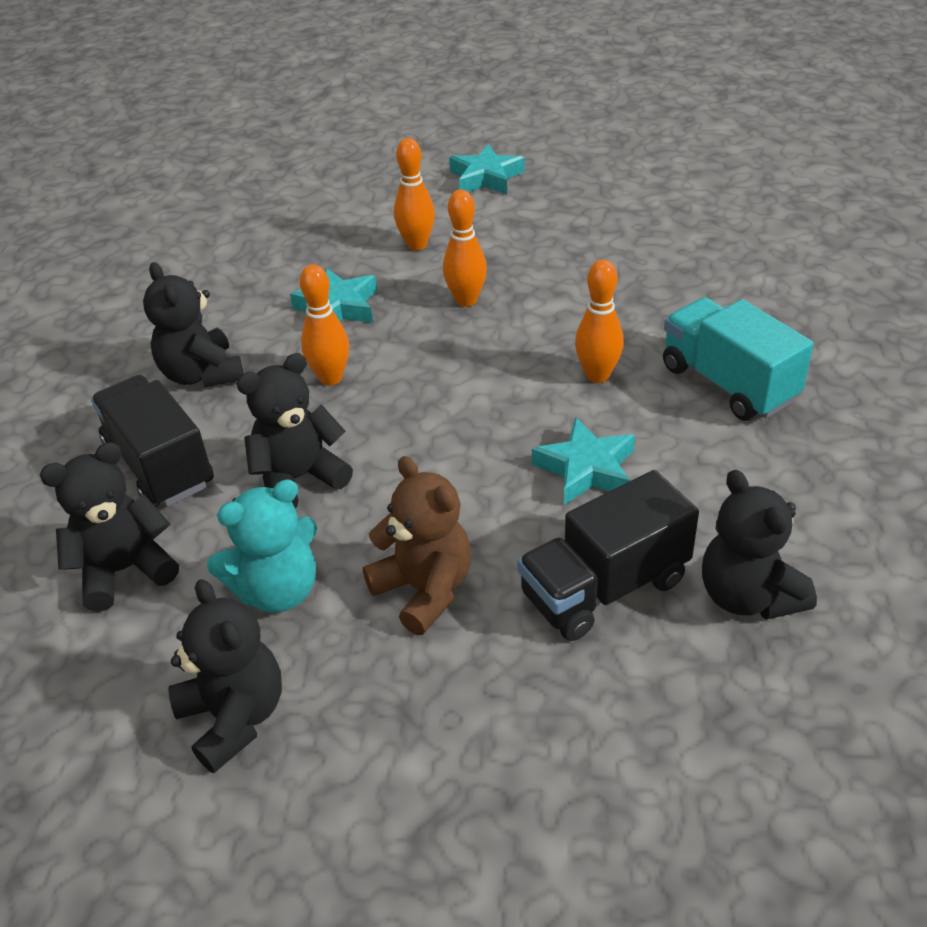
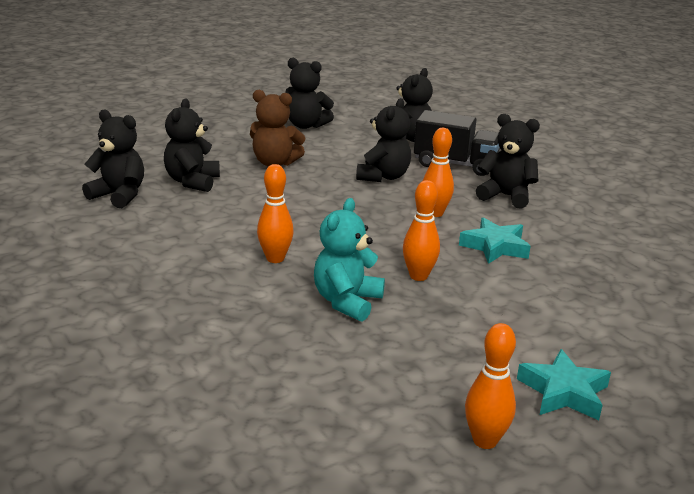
camera: 140 degrees right, 15 degrees down
(277, 590) = (337, 149): turquoise teddy bear -> turquoise teddy bear (347, 301)
(417, 245) = (515, 304): orange bowling pin -> orange bowling pin (485, 440)
(586, 469) = (239, 216): turquoise star -> none
(604, 587) = (192, 182): black truck -> black teddy bear
(728, 383) = (181, 278): turquoise truck -> none

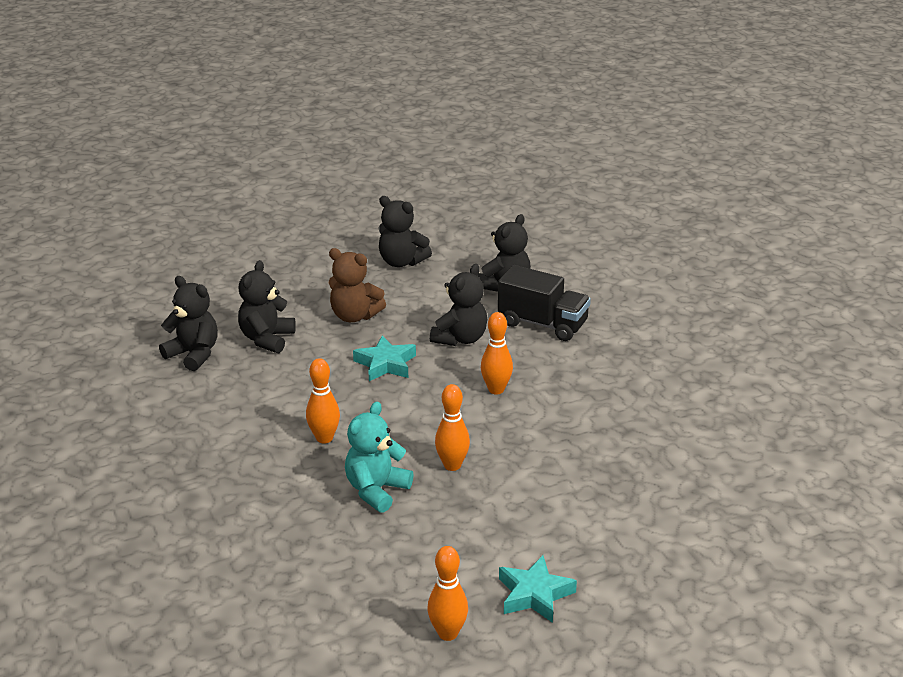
camera: 10 degrees right, 5 degrees up
(495, 247) = (540, 434): turquoise star -> turquoise star (385, 364)
(506, 196) = (578, 370): black teddy bear -> none

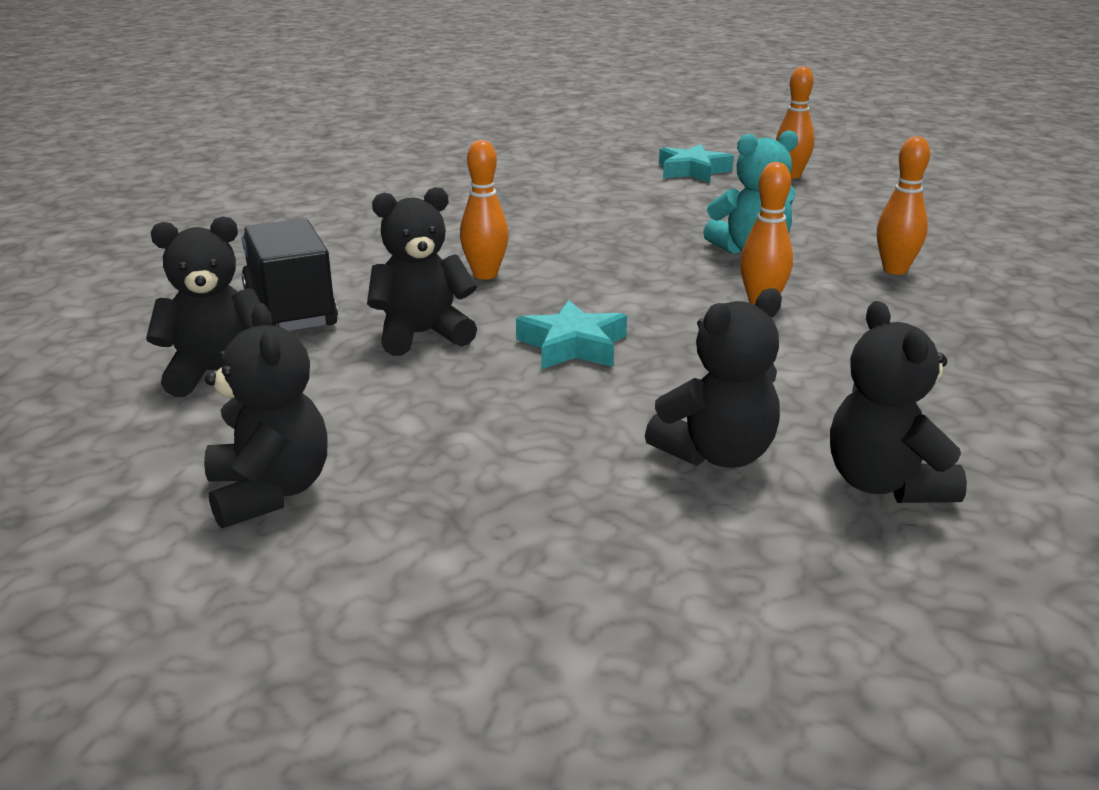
camera: 140 degrees left, 5 degrees down
(354, 316) = (516, 428): brown teddy bear -> none
(452, 465) = (643, 241): orange bowling pin -> orange bowling pin (895, 270)

